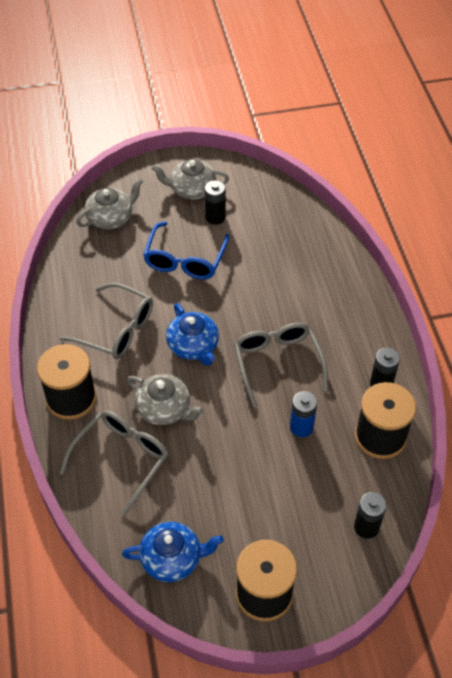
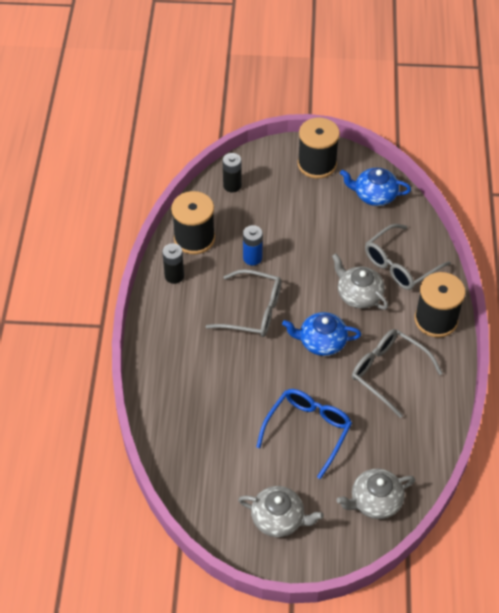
camera: 165 degrees left, 0 degrees up
(193, 346) = (321, 342): blue teapot -> blue teapot turned 75 degrees counterclockwise
(215, 217) = (263, 475): black battery -> none
(277, 363) = (253, 311): grey glasses -> grey glasses turned 75 degrees counterclockwise

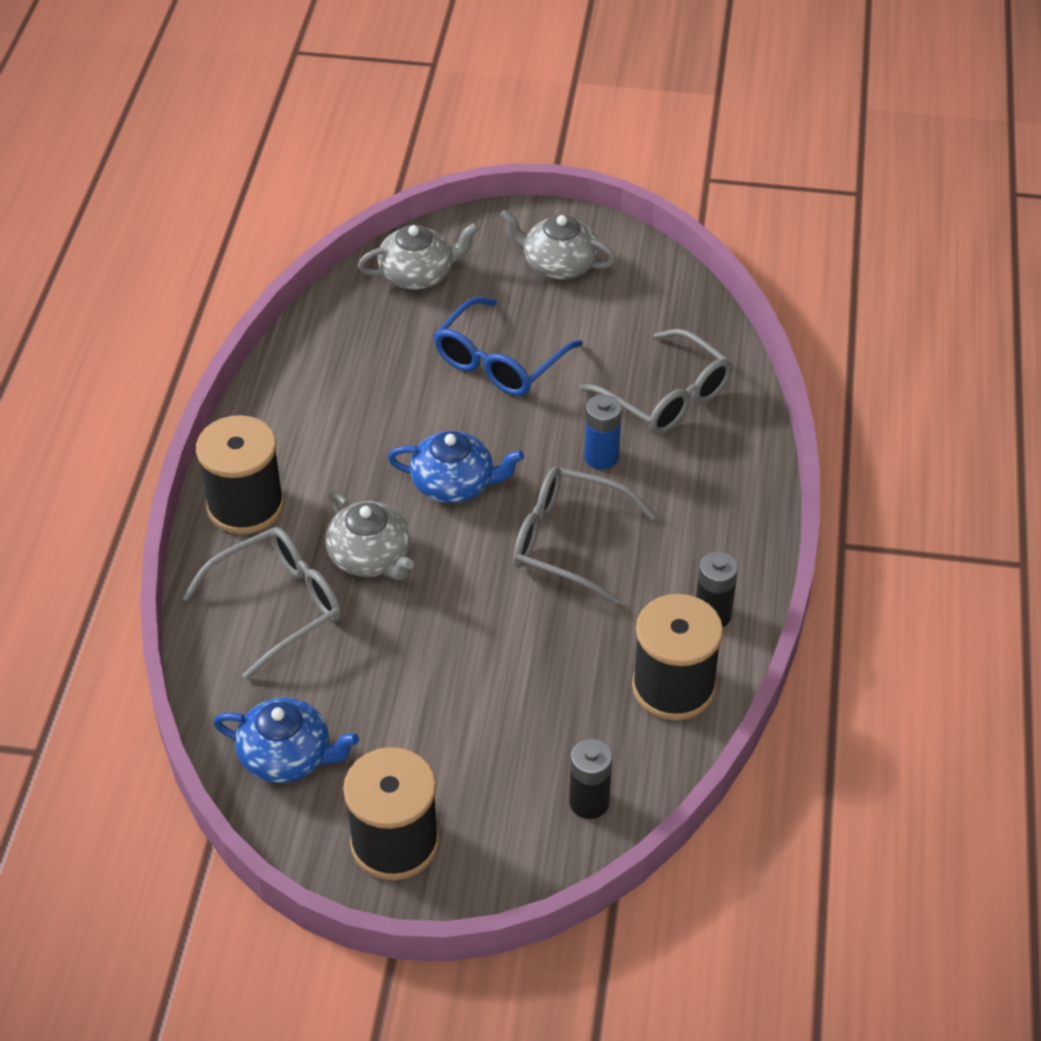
camera: 175 degrees left, 5 degrees down
(252, 258) = (560, 639): blue battery -> blue battery (601, 457)
(388, 372) = (353, 431): grey glasses -> grey glasses (666, 397)

